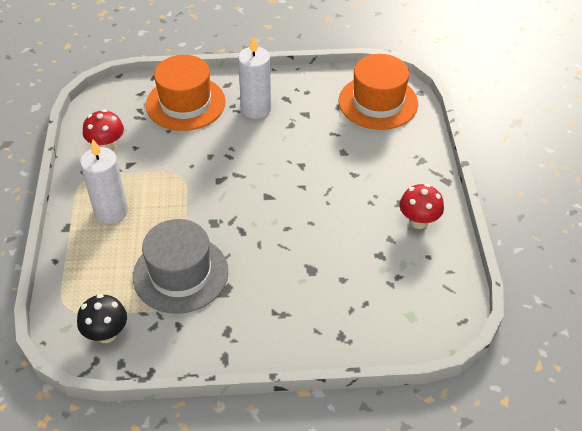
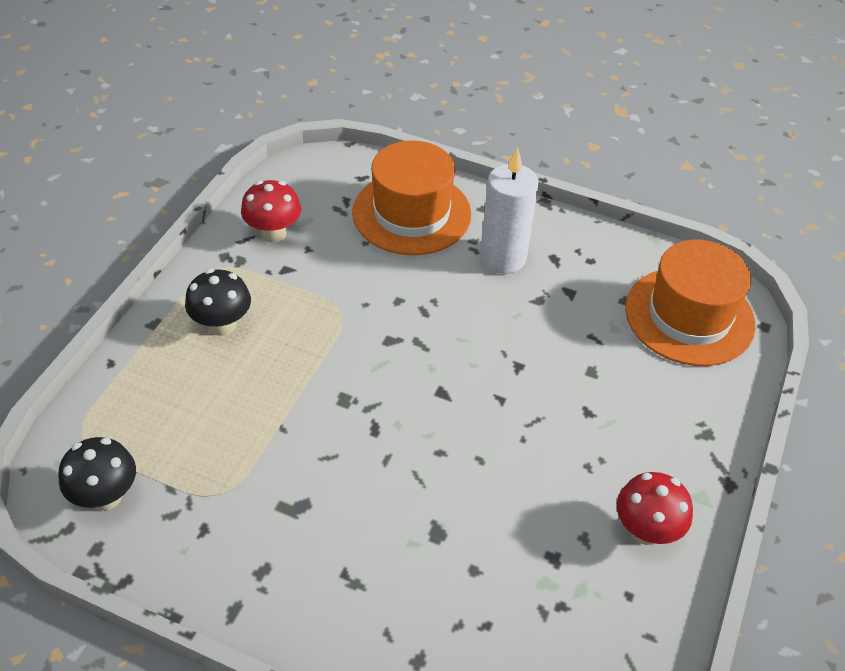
camera: 25 degrees right, 0 degrees up
(111, 211) = (222, 325): white candle -> black mushroom
(180, 274) = (254, 454): grey hat -> none

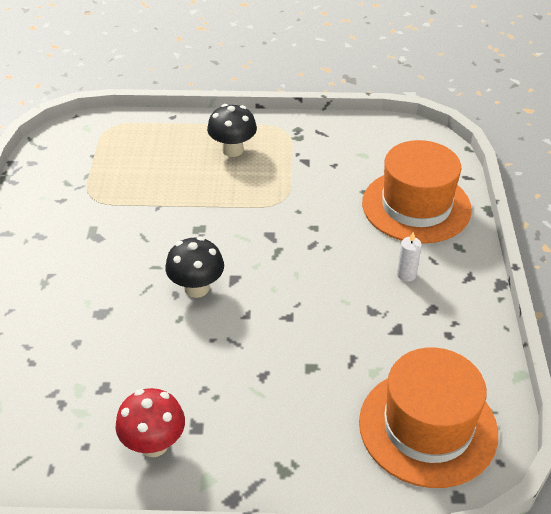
camera: 70 degrees right, 5 degrees down
(106, 496) = (70, 152): black mushroom -> black mushroom (196, 288)
(273, 233) = (337, 143): red mushroom -> none
(503, 258) = (406, 274): white candle -> white candle, size x0.44

